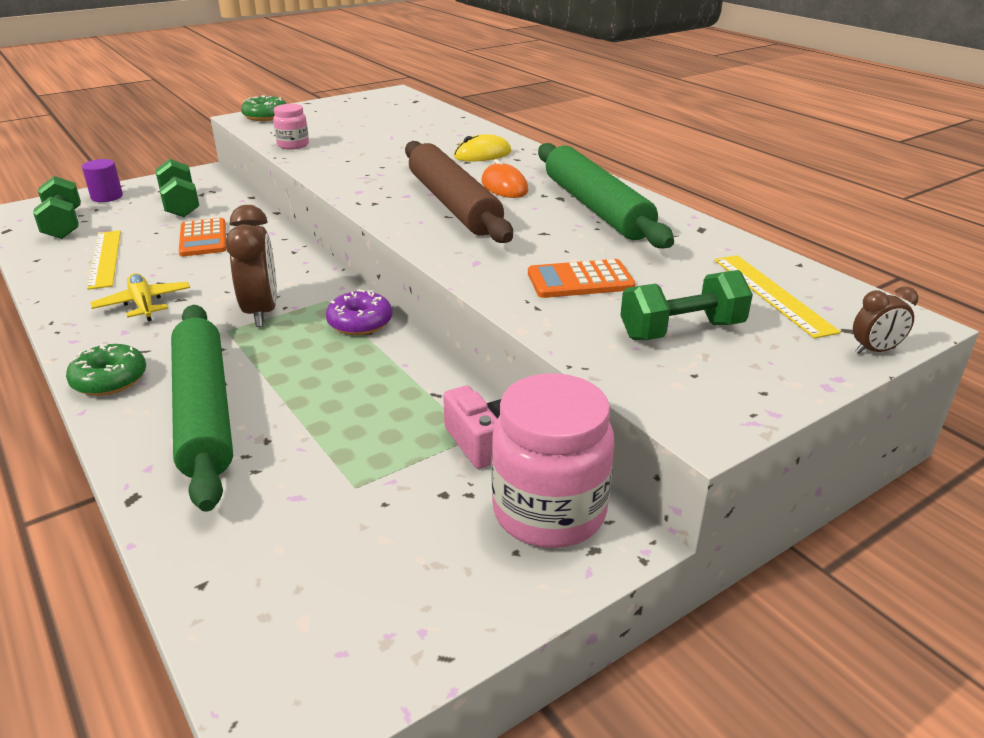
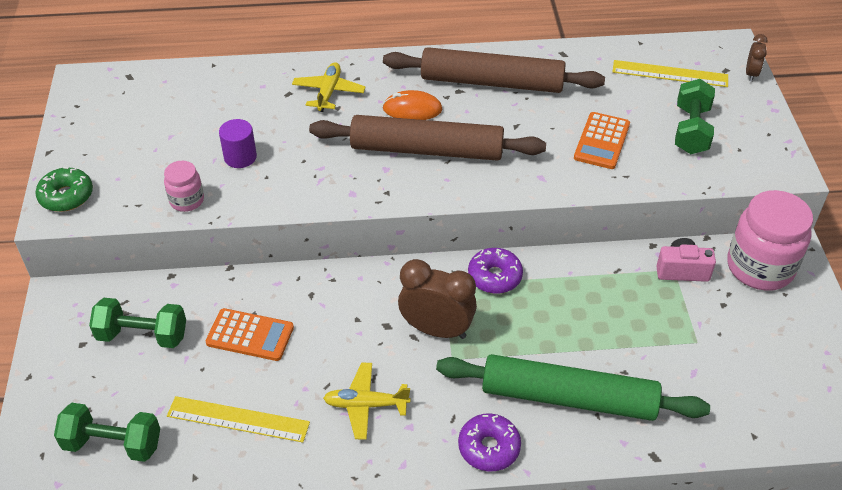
camera: 60 degrees left, 15 degrees up
(107, 197) = (57, 394): purple cylinder -> purple cylinder (240, 157)
(110, 380) = (489, 447): green donut -> purple donut
(482, 154) = (328, 92): yellow mouse -> yellow plane
(596, 208) = (492, 82): green rolling pin -> brown rolling pin

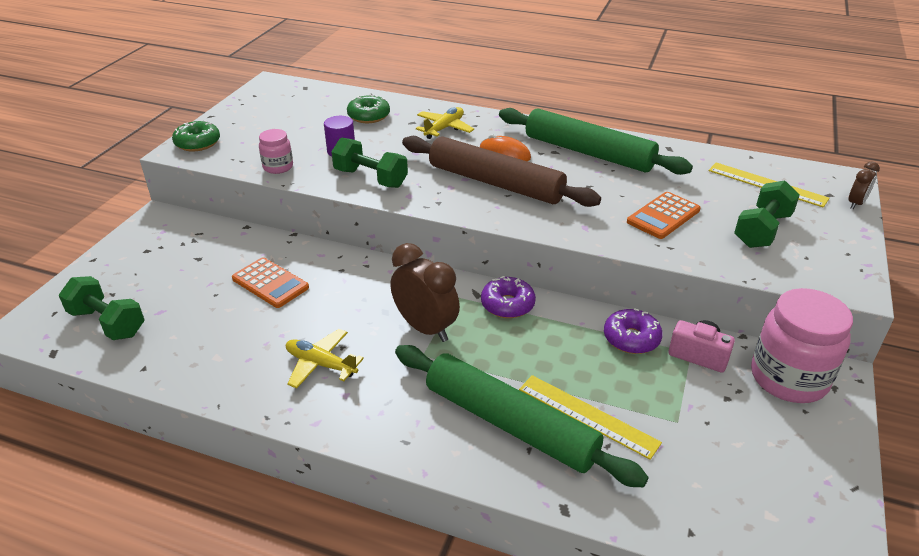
camera: 25 degrees right, 10 degrees down
(142, 335) = (192, 258): green dumbbell -> green dumbbell (370, 178)
(234, 98) = (369, 116): none -> green donut
(238, 419) = (211, 338): yellow ruler -> yellow ruler (587, 415)
(489, 447) = (403, 438): purple donut -> purple donut (631, 338)
(492, 82) = (588, 153): brown rolling pin -> green rolling pin

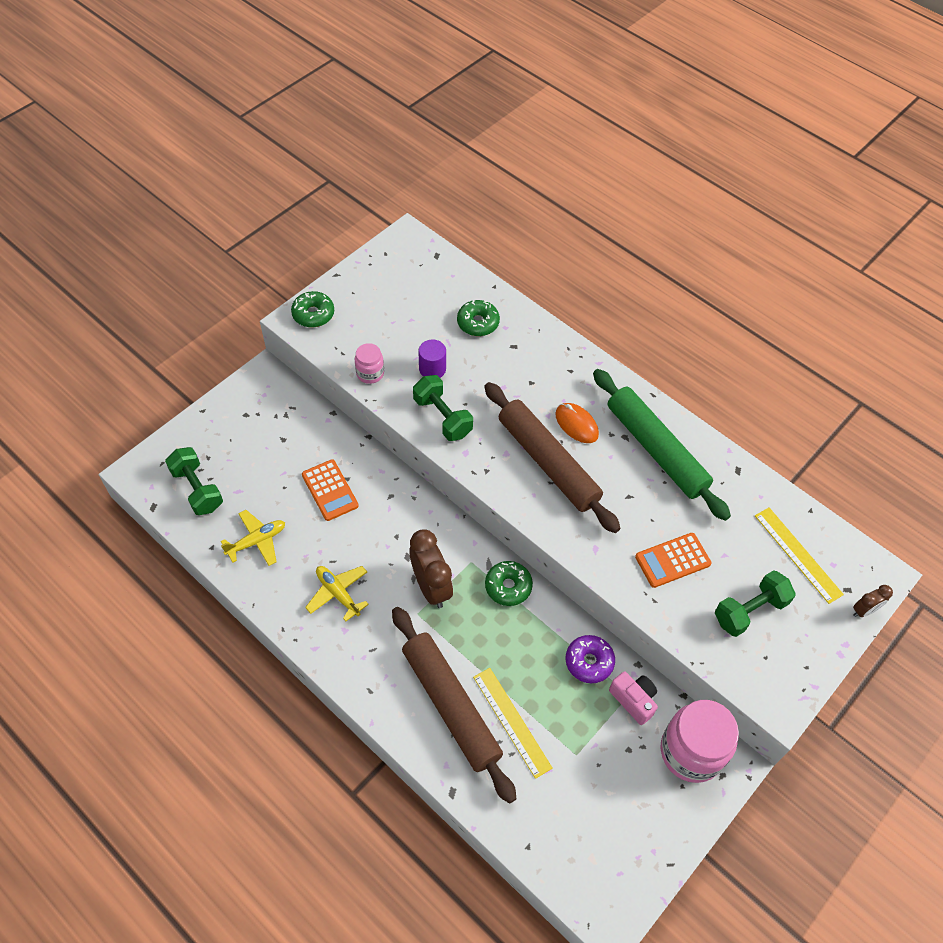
camera: 20 degrees right, 20 degrees up
(444, 128) = (539, 366): yellow plane -> yellow plane (256, 541)
(507, 304) = (508, 586): purple donut -> green donut
(510, 423) = (451, 705): green rolling pin -> brown rolling pin

